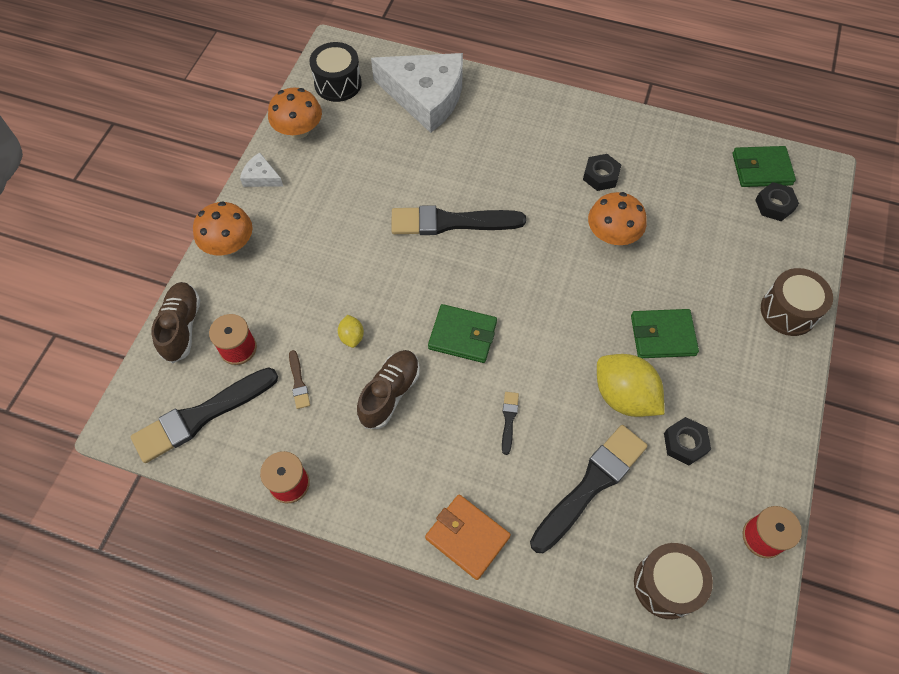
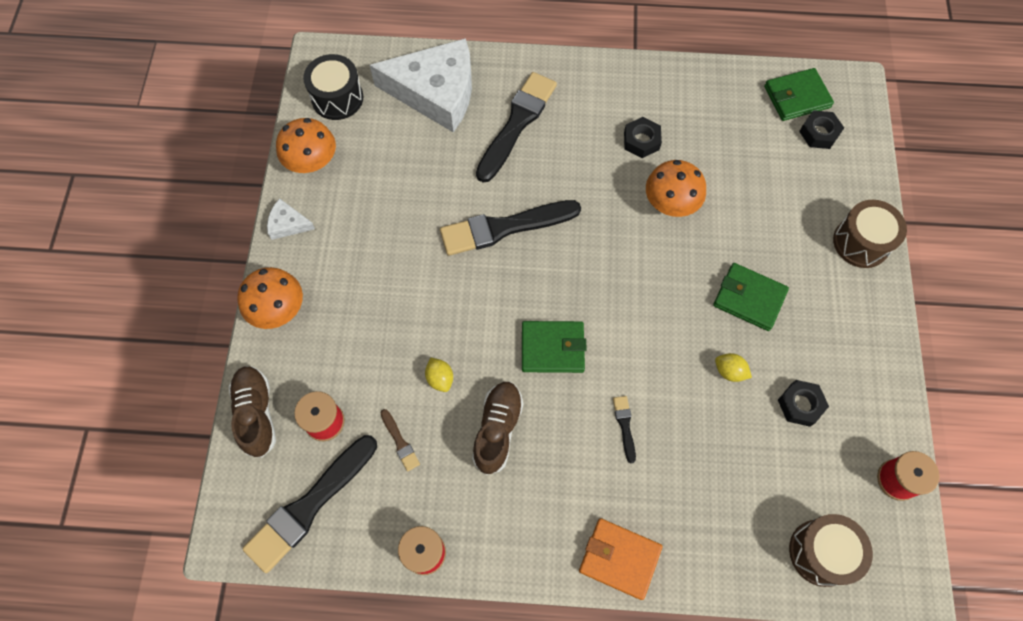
camera: 15 degrees left, 5 degrees up
(591, 485) = (723, 472): black brush -> black brush (517, 123)
(624, 396) = (729, 371): yellow lemon -> yellow lemon, size x0.47
(662, 335) = (749, 298): green wallet -> green wallet turned 45 degrees clockwise

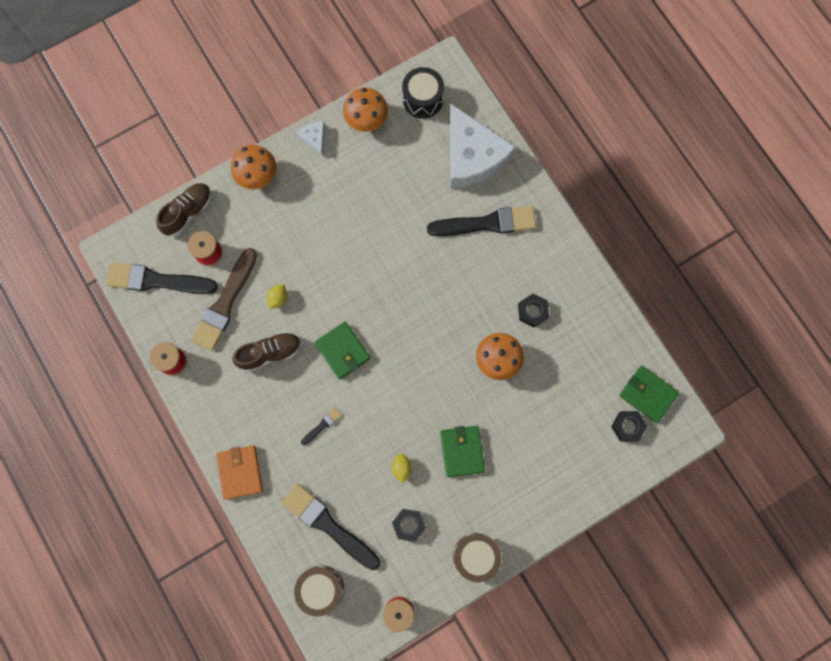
camera: 55 degrees right, 10 degrees up
(400, 442) = (225, 303): brown brush -> brown brush, size x2.33
(504, 228) = (404, 267): black brush -> black brush (328, 525)
(861, 242) = (557, 502): brown drum -> brown drum (475, 556)

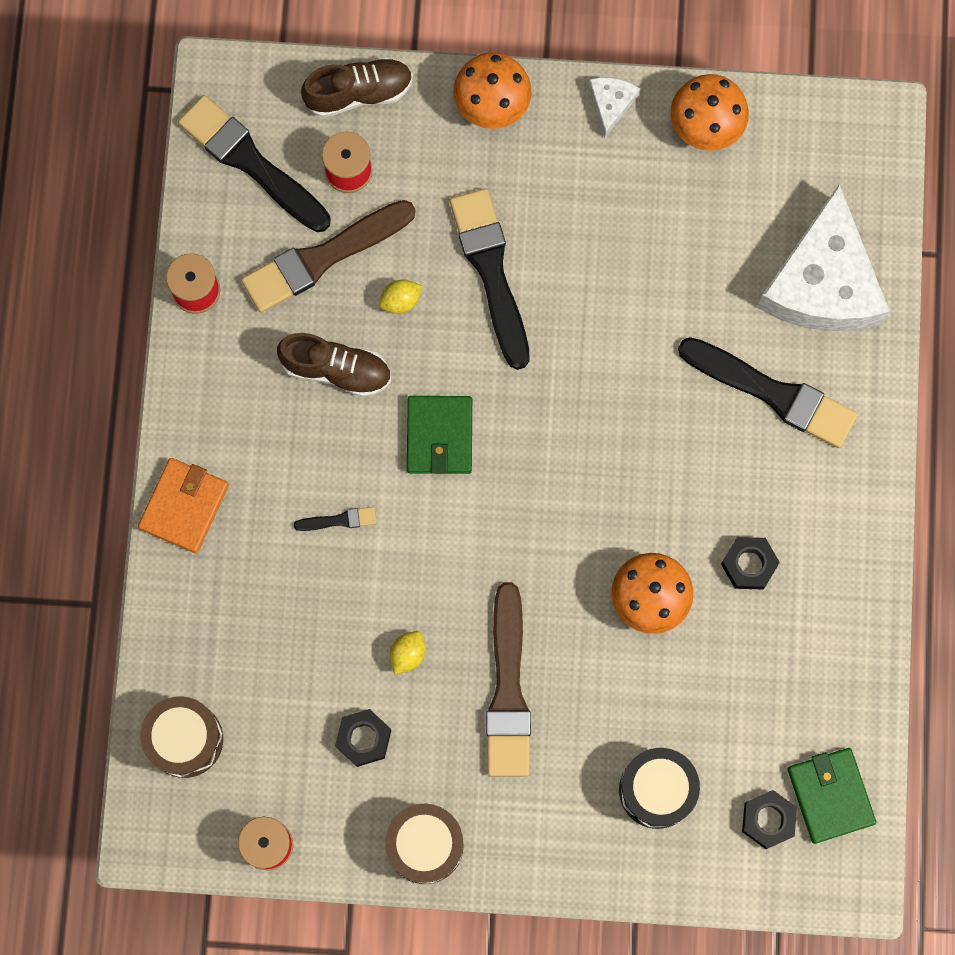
camera: 35 degrees right, 0 degrees up
(328, 525) = (254, 661): black brush -> black brush (491, 271)
(422, 99) = (809, 150): black drum -> black drum (657, 790)
(462, 451) = (508, 690): green wallet -> brown brush

